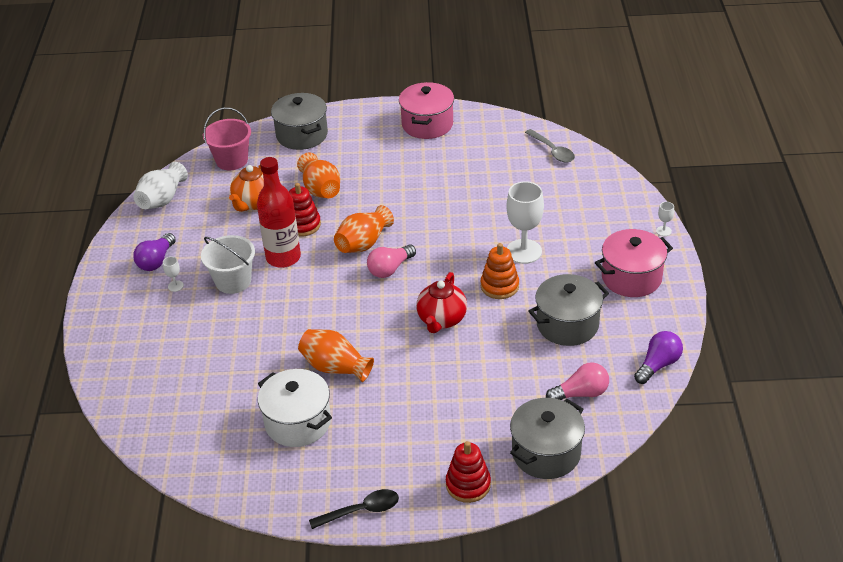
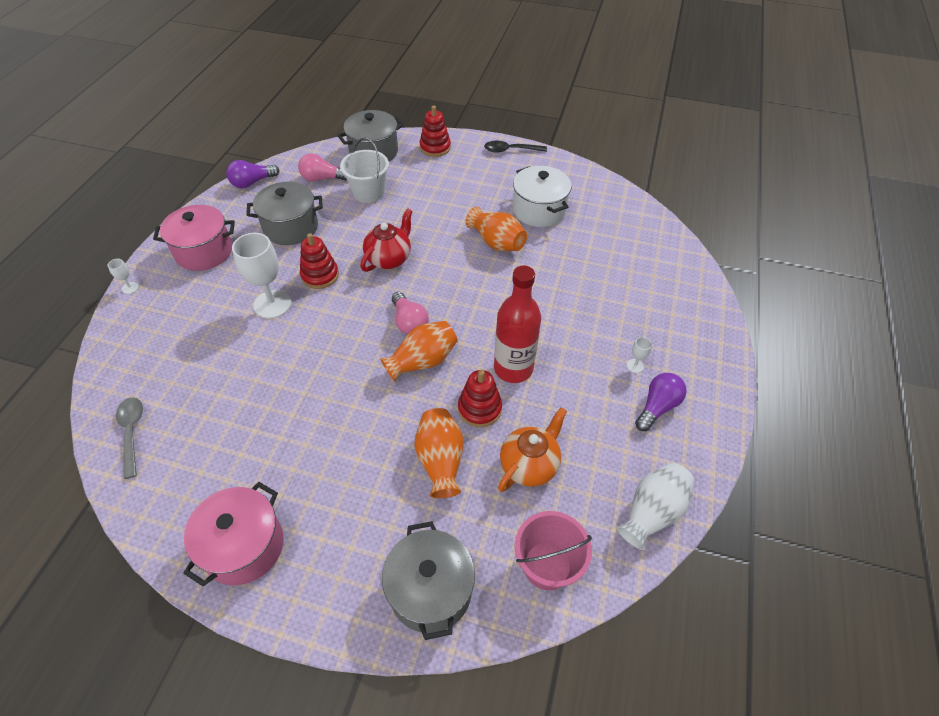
camera: 165 degrees left, 10 degrees up
(233, 281) = (572, 354): white bucket -> white bucket (368, 192)
(390, 269) = (409, 322): pink light bulb -> pink light bulb turned 90 degrees clockwise
(499, 286) = (320, 275): orange stacking toy -> red stacking toy

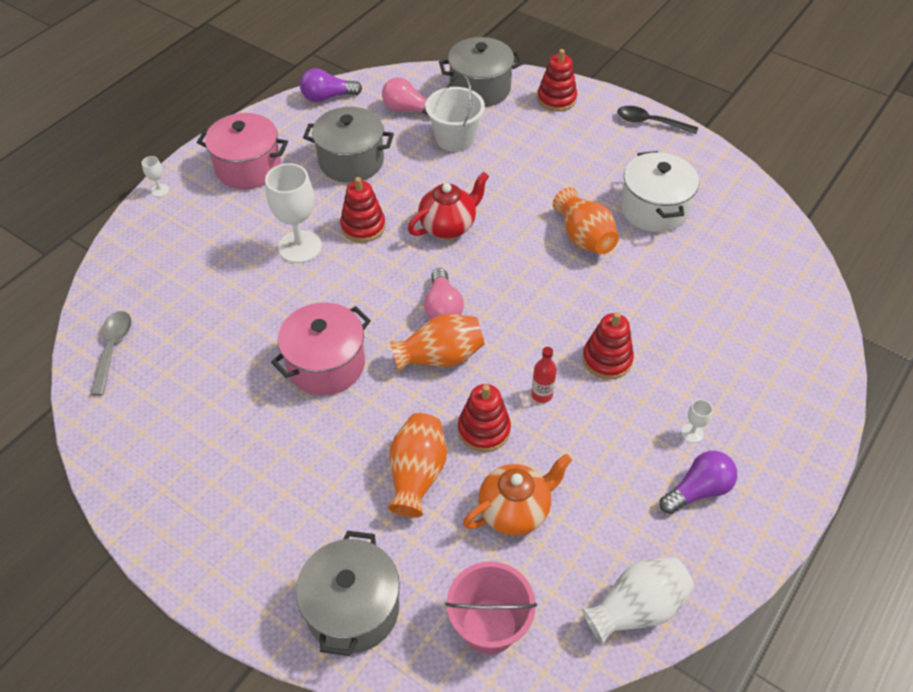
camera: 20 degrees right, 0 degrees up
(244, 546) = (182, 500): pink pot -> pink pot (326, 364)
(513, 368) = (541, 395): red bottle -> red bottle, size x0.45
(551, 328) = (607, 359): none -> red stacking toy

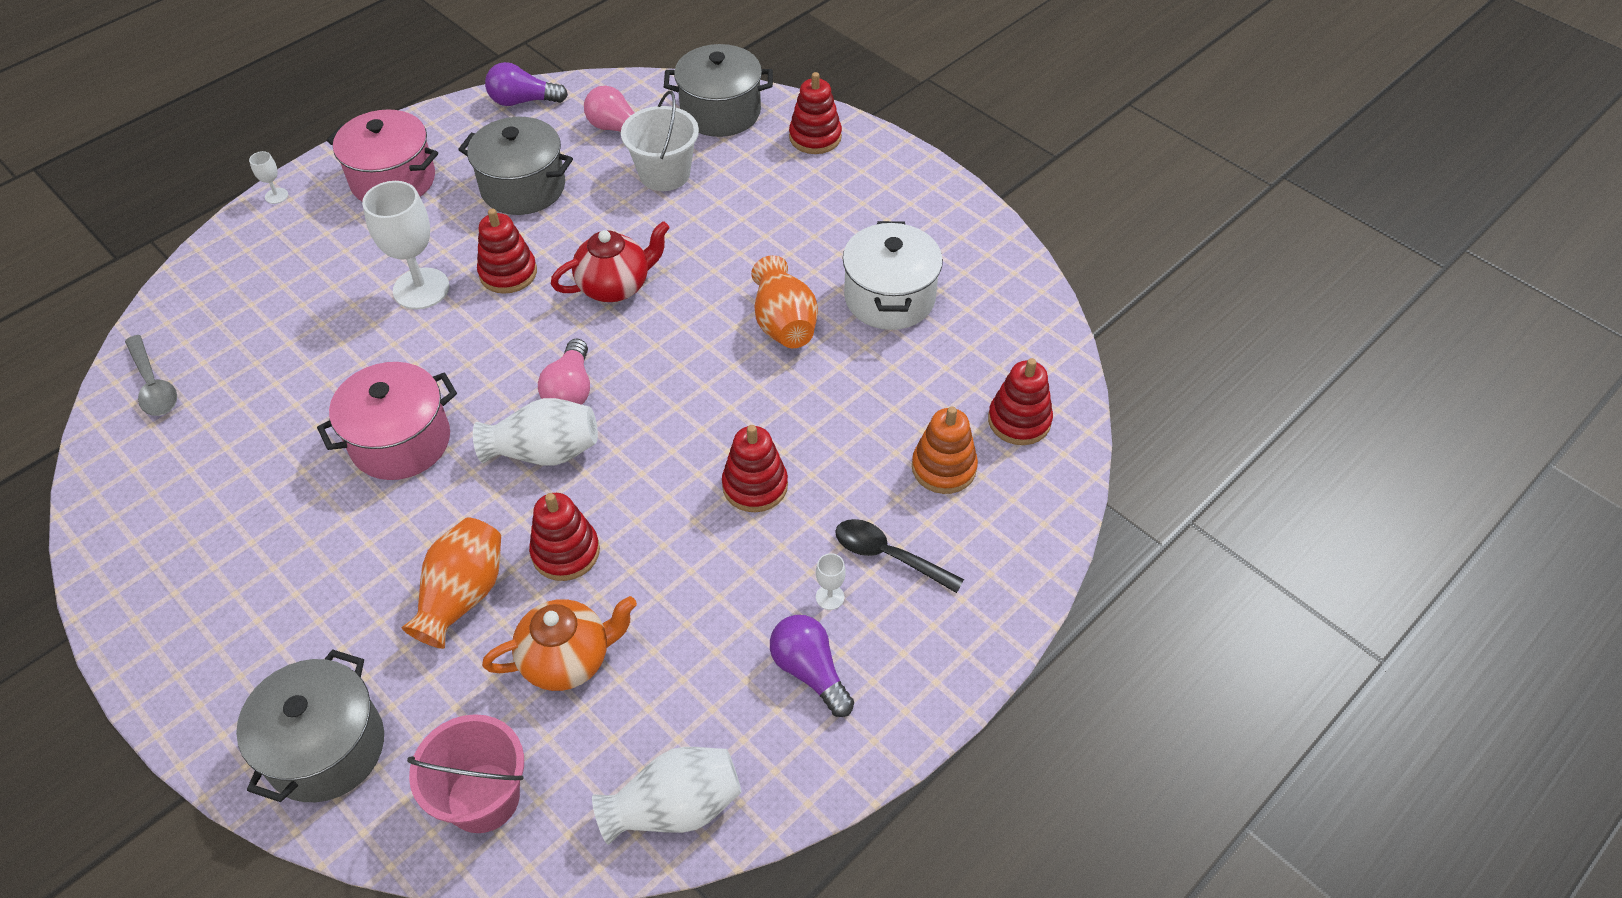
camera: 10 degrees right, 0 degrees up
(113, 348) = (154, 385): grey spoon -> grey spoon turned 135 degrees clockwise
(440, 357) = (545, 452): orange vase -> white vase
(541, 395) = (655, 519): red bottle -> none
(650, 122) = (927, 183): black spoon -> black spoon (888, 556)
(698, 490) = (810, 671): purple light bulb -> purple light bulb turned 105 degrees counterclockwise
(738, 327) = (943, 468): none -> orange stacking toy
(779, 285) = (1019, 420): none -> red stacking toy

